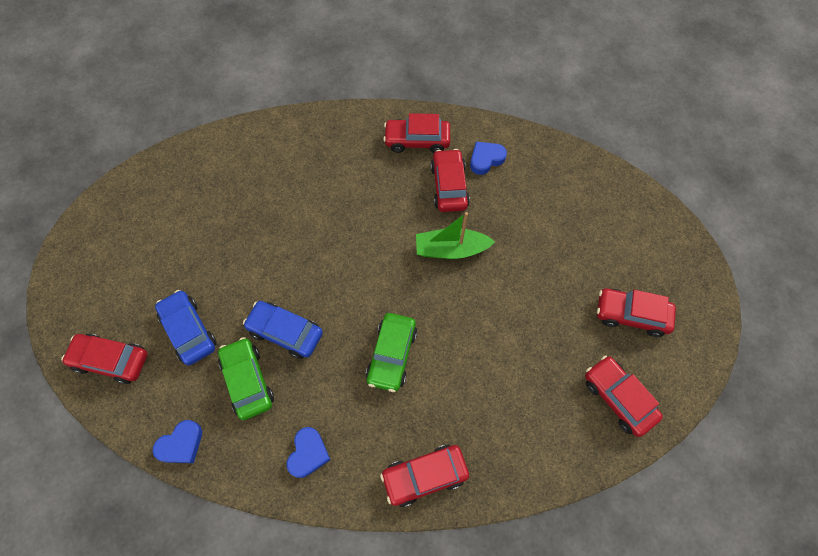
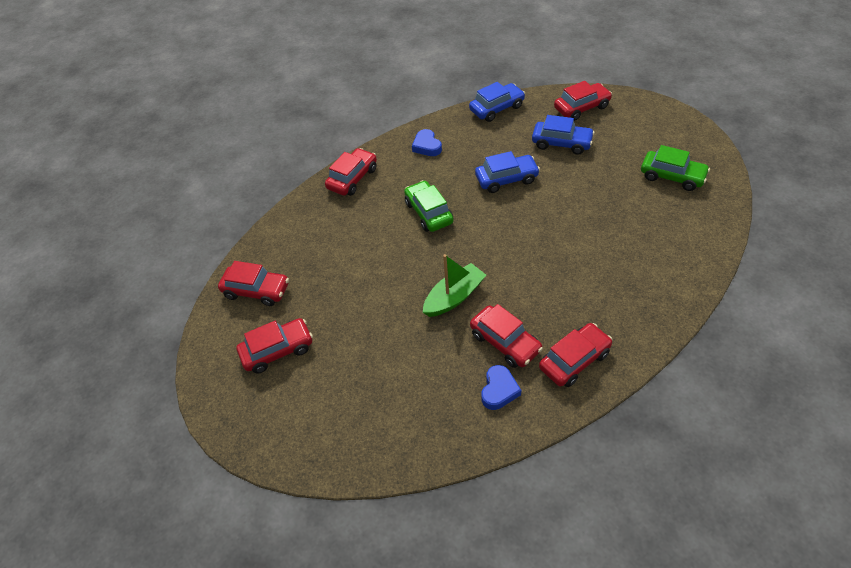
camera: 145 degrees right, 15 degrees down
(181, 444) = (497, 108): blue heart -> blue car
(248, 381) = (498, 148): green car -> green car (672, 176)

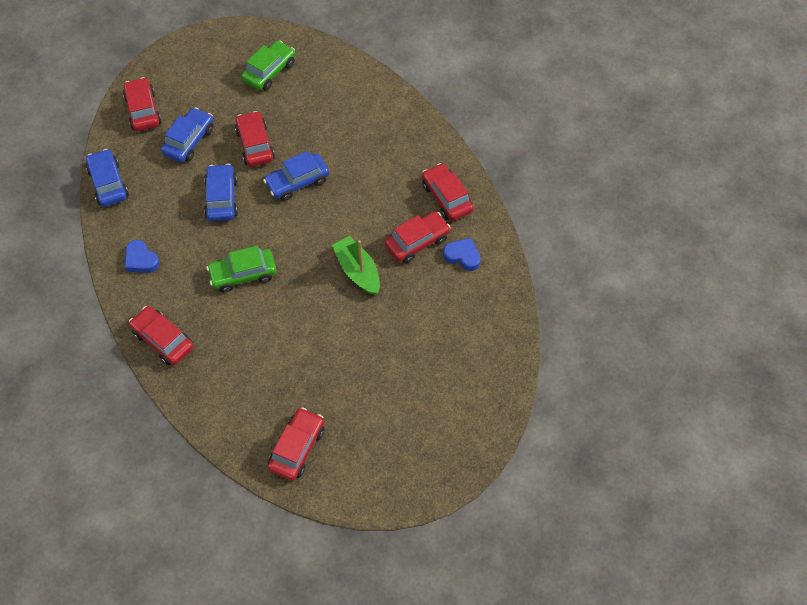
camera: 85 degrees left, 10 degrees up
(277, 350) = (379, 430): red car -> red car (255, 145)
(427, 146) = (141, 260): blue heart -> blue heart turned 60 degrees clockwise
(545, 227) = (297, 182): none -> blue car

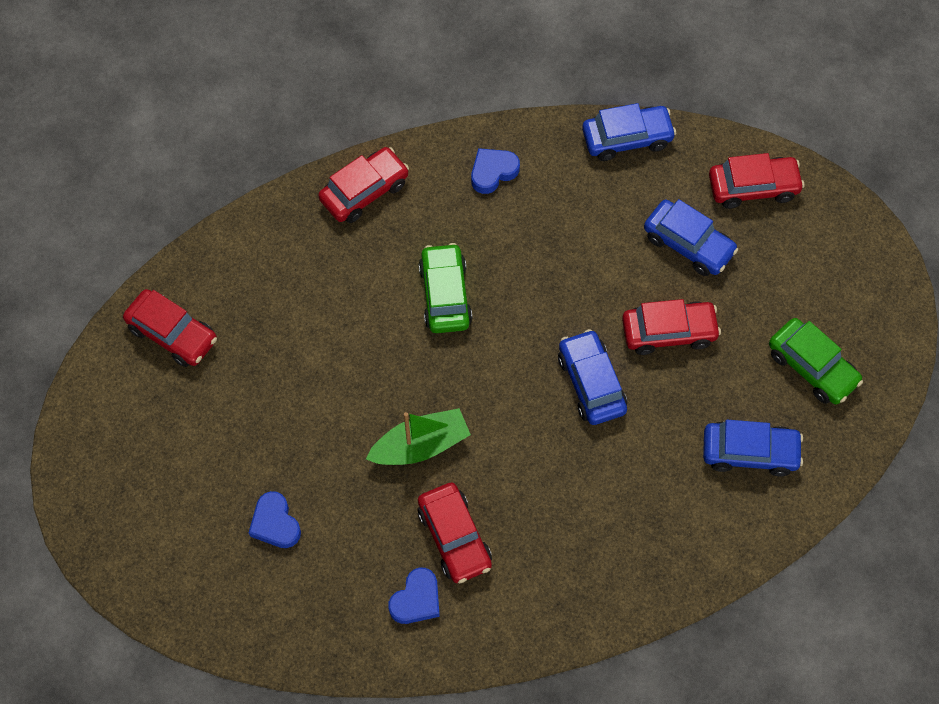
camera: 100 degrees right, 5 degrees up
(222, 198) = (578, 278): blue car -> blue car (749, 452)
(429, 348) = (275, 523): none -> blue heart
(447, 197) = (527, 596): red car -> none

